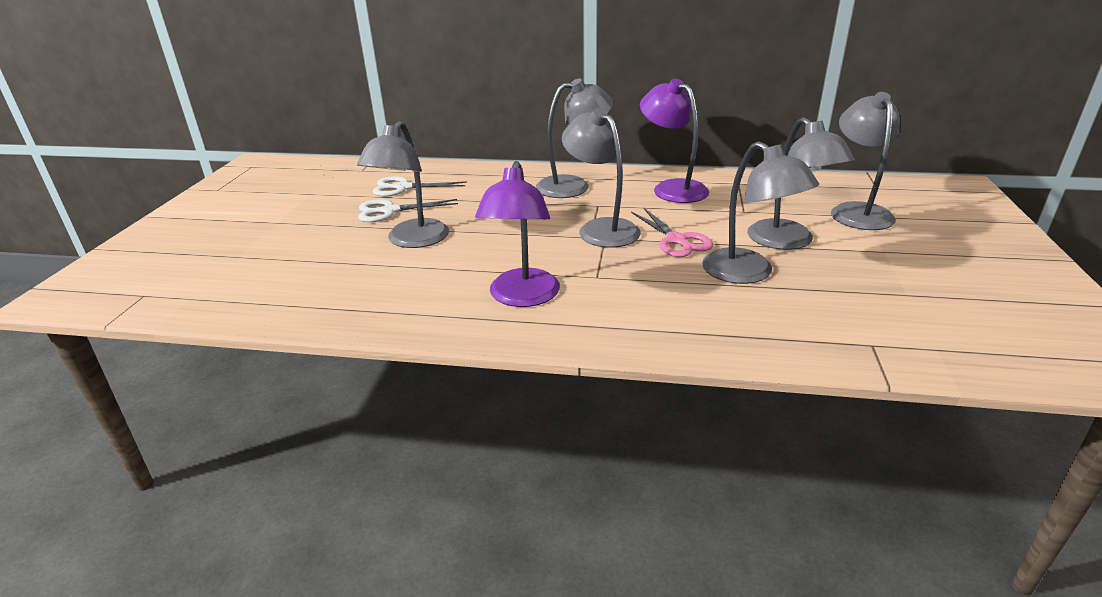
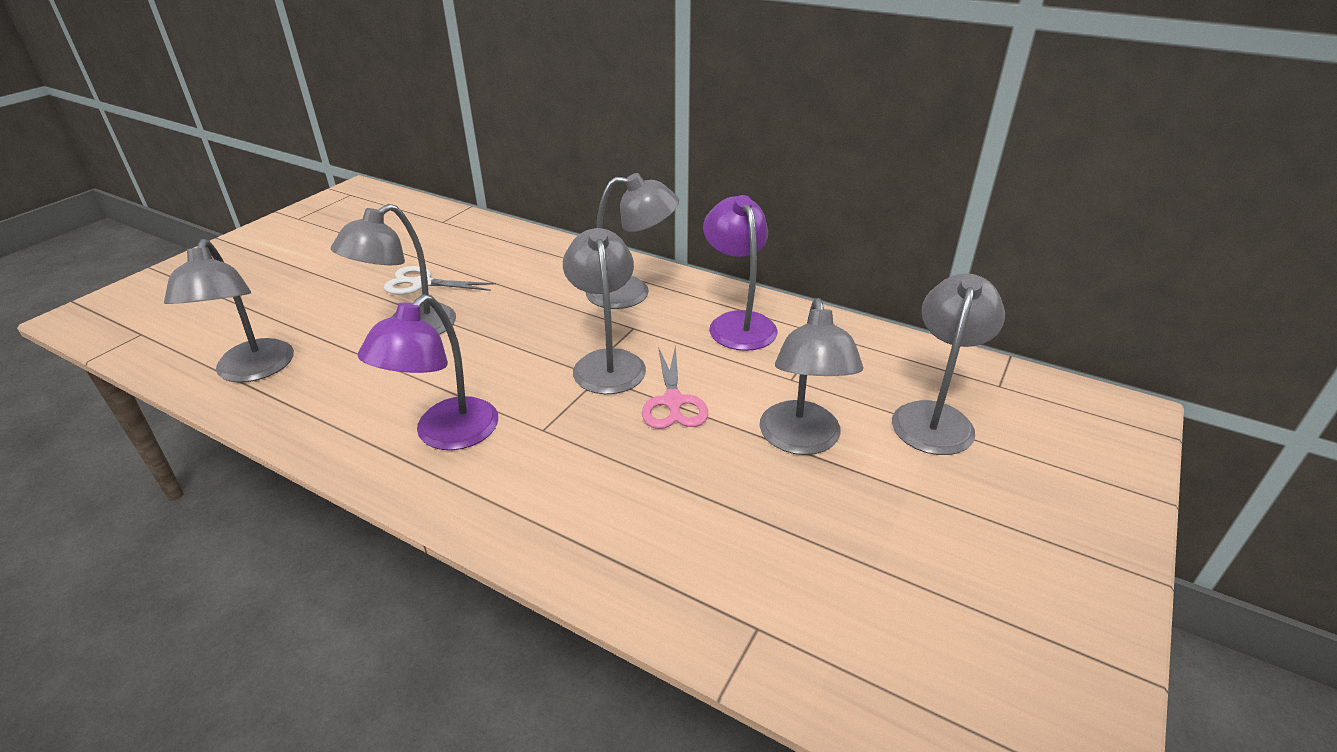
camera: 20 degrees right, 5 degrees up
(403, 188) = (461, 255): white scissors -> none
(748, 273) = (710, 474): grey lamp -> grey lamp (252, 371)

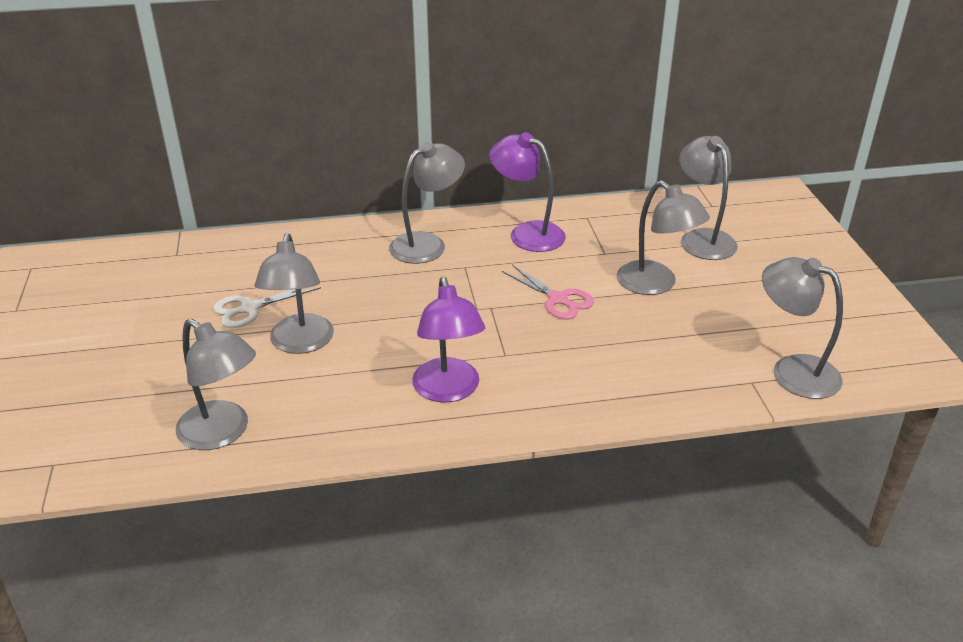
camera: 40 degrees left, 0 degrees up
(607, 362) = (482, 296): grey lamp -> grey lamp (792, 371)

